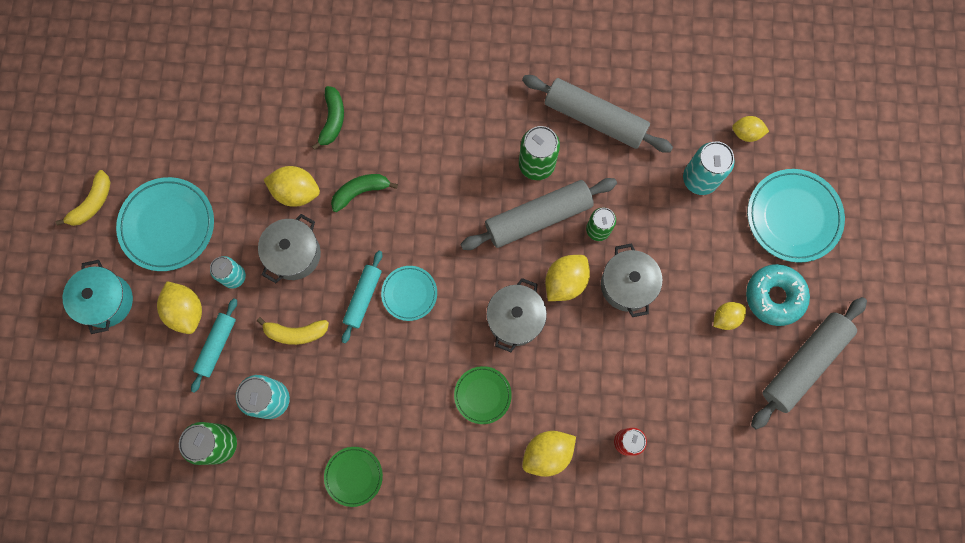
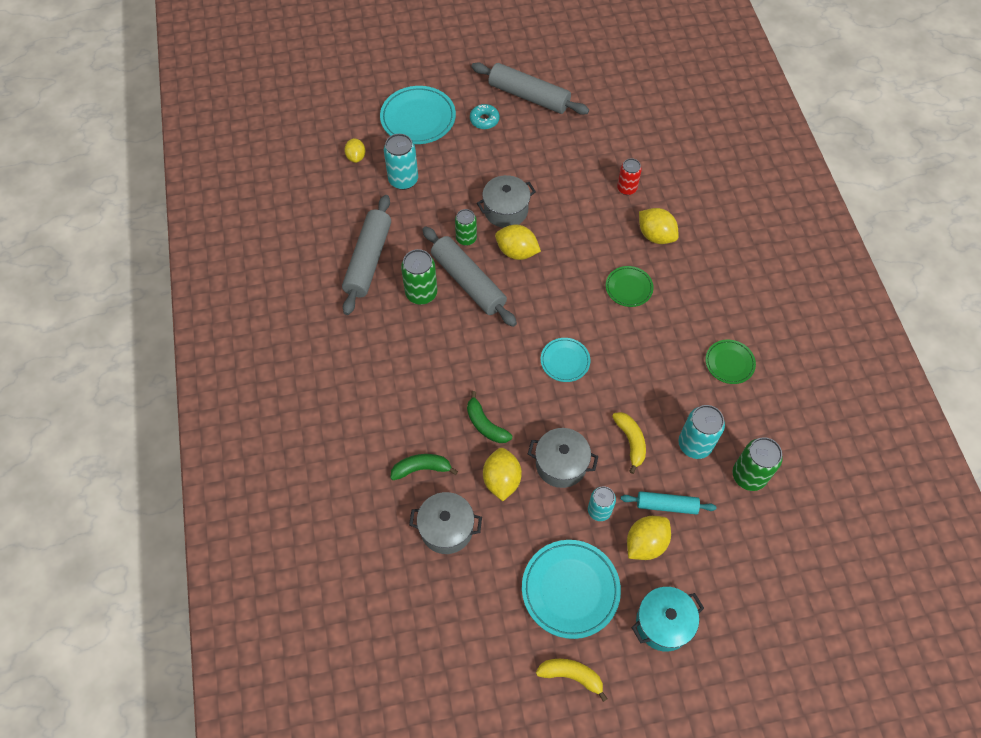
camera: 105 degrees left, 15 degrees down
(363, 298) = (581, 396): turquoise rolling pin -> none
(515, 319) = (559, 279): grey pot -> grey pot (446, 529)
(725, 318) = (510, 145): yellow lemon -> none
(774, 296) = (484, 120): turquoise donut -> turquoise donut, size x0.63

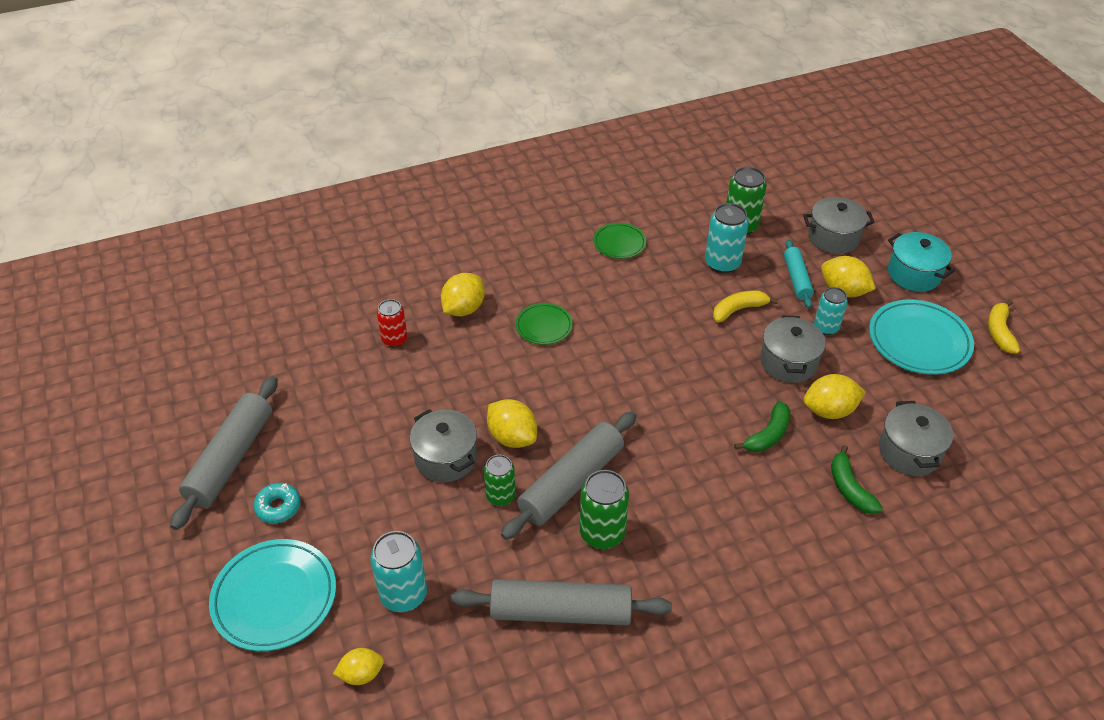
camera: 100 degrees left, 15 degrees down
(517, 252) = (512, 437): yellow lemon -> yellow lemon turned 60 degrees counterclockwise
(565, 361) = (659, 372): turquoise plate -> none
(725, 561) = (833, 238): none -> grey pot

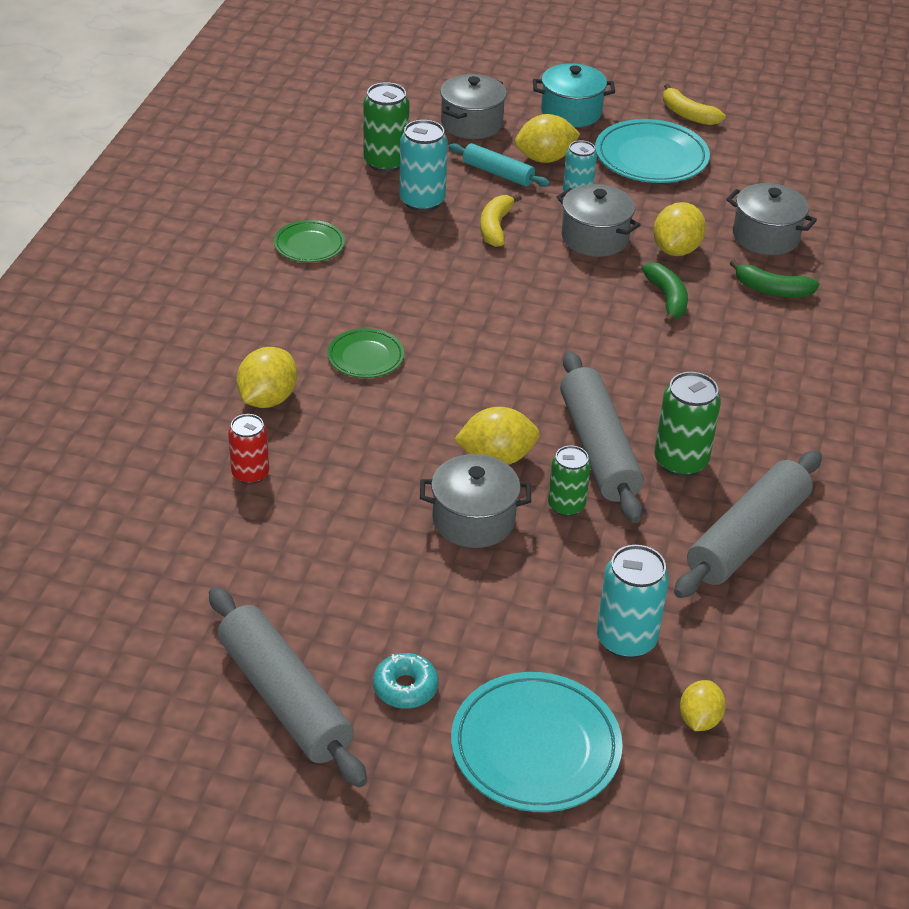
camera: 55 degrees left, 5 degrees down
(464, 309) = (267, 399): yellow lemon -> yellow lemon turned 45 degrees clockwise

